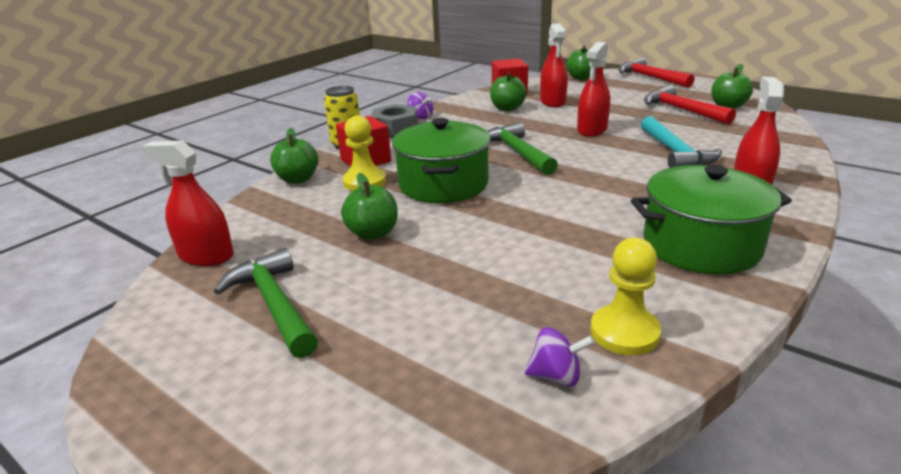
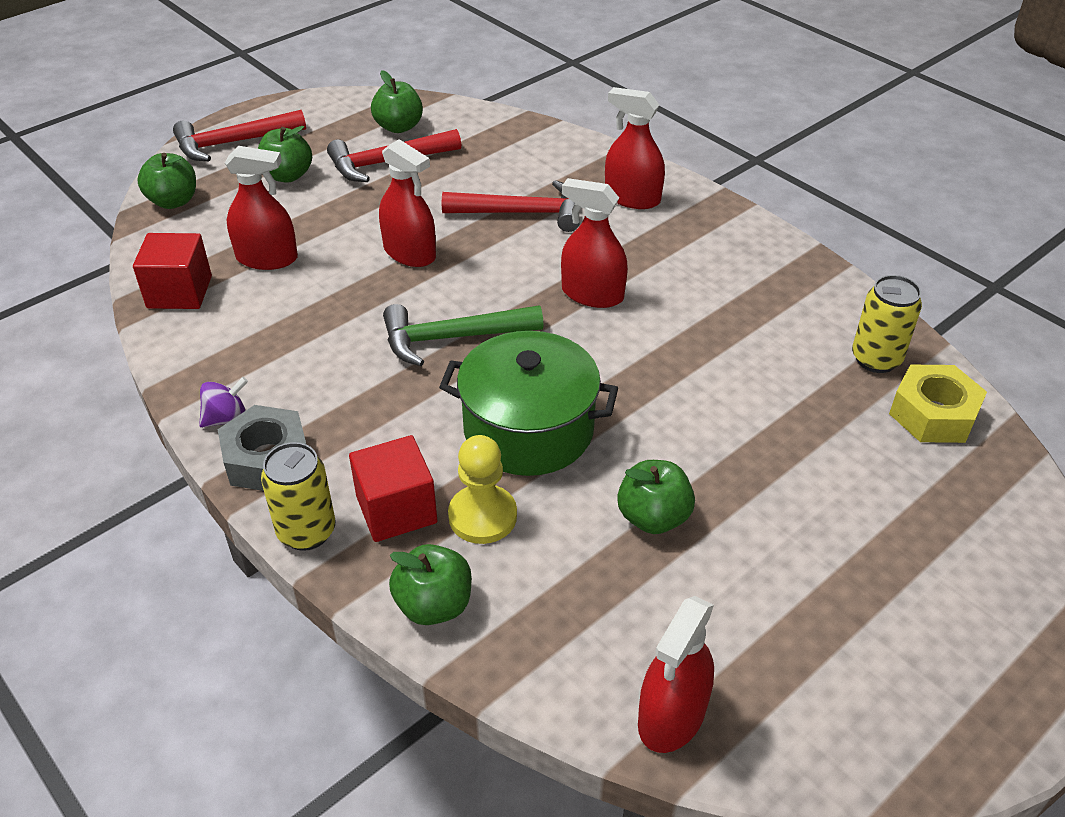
camera: 80 degrees left, 15 degrees up
(274, 304) = (807, 623): green hammer -> none
(507, 108) = (261, 310): green apple -> green apple (287, 176)
(556, 376) = (933, 414): purple spinning top -> yellow nut
(601, 187) = (592, 294): none -> red spray bottle
(624, 332) = (876, 359): yellow pawn -> yellow can
(675, 152) = (522, 213): turquoise hammer -> red hammer
(701, 245) = (742, 270): green pot -> none

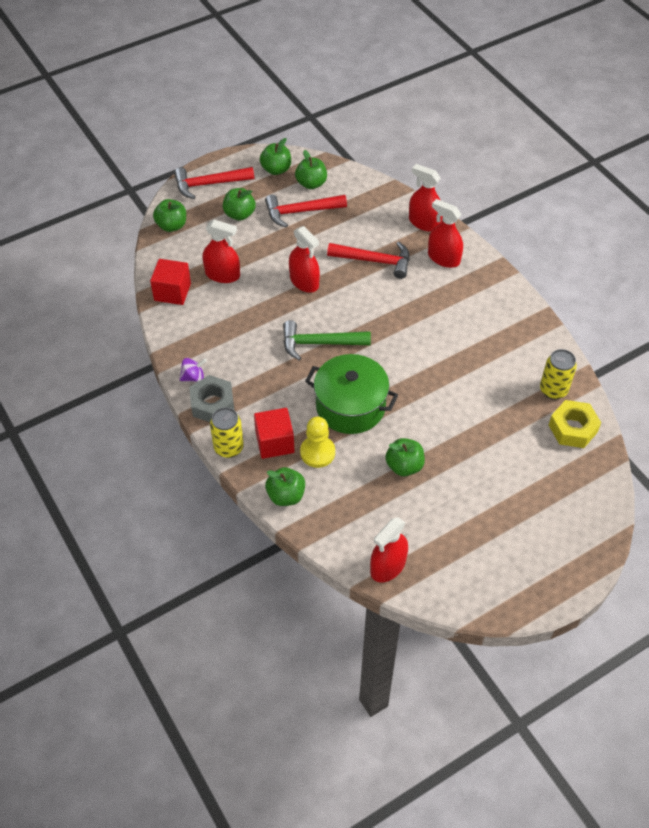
camera: 10 degrees right, 10 degrees up
(340, 115) = (276, 169): none -> green apple
(592, 294) = (404, 325): red spray bottle -> red spray bottle (424, 222)

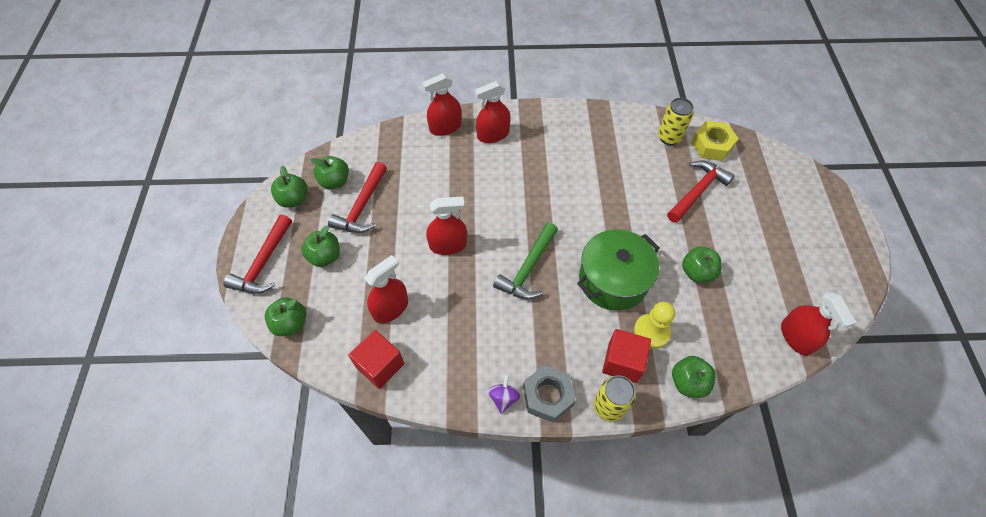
camera: 60 degrees left, 5 degrees up
(375, 261) = (462, 181): red hammer -> red hammer (697, 191)

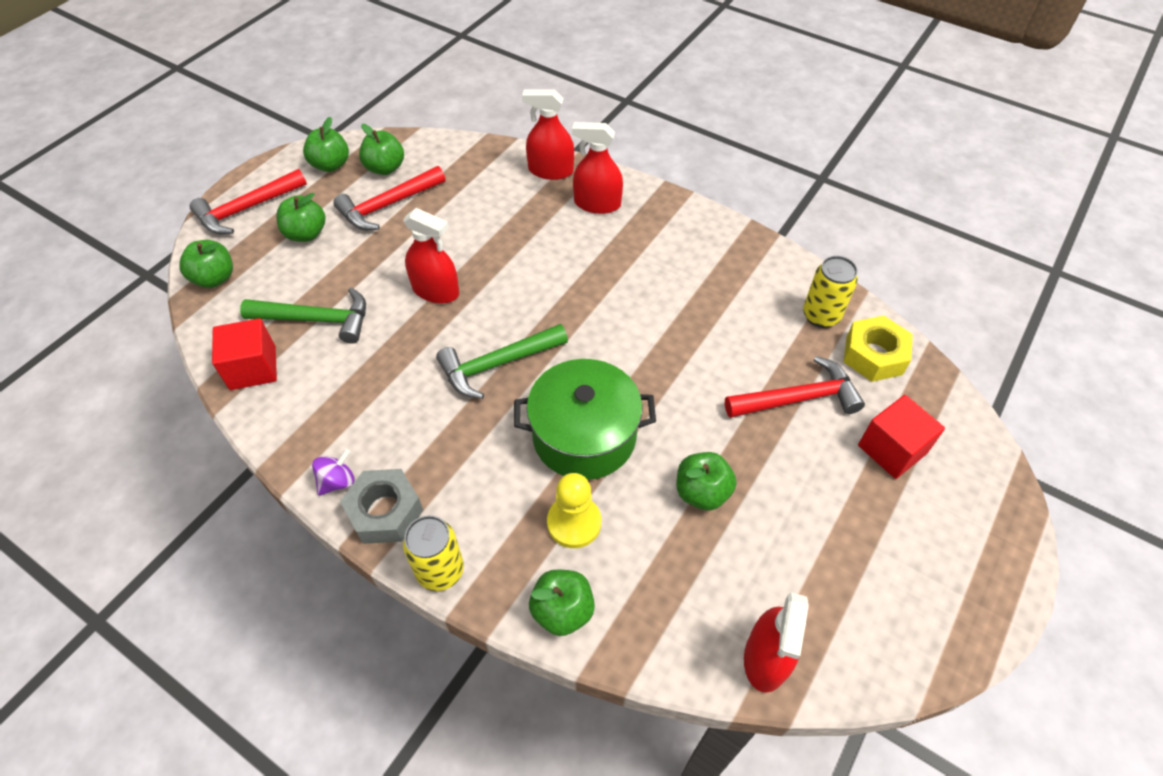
camera: 35 degrees right, 5 degrees down
(390, 308) = (317, 319): red spray bottle -> green hammer
(622, 362) = (505, 533): red cube -> red cube (892, 449)

